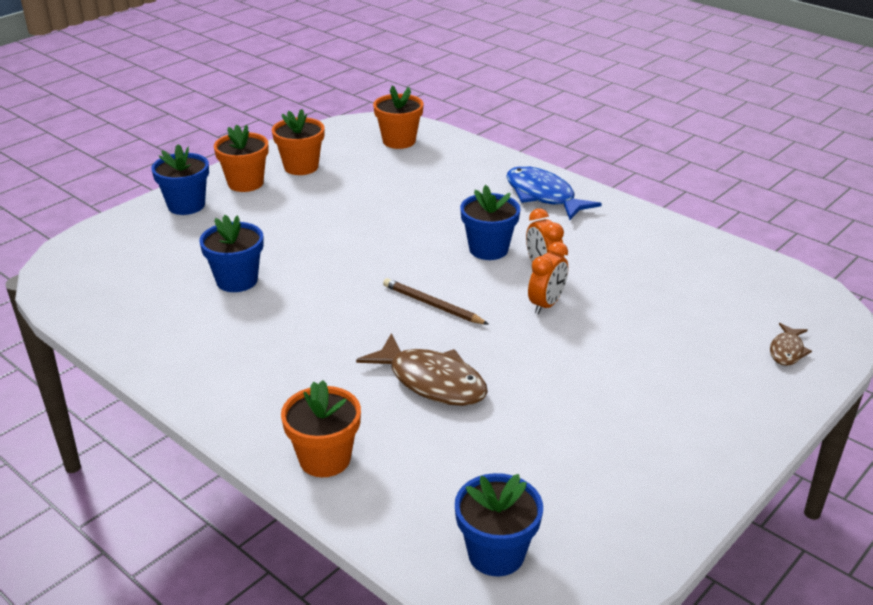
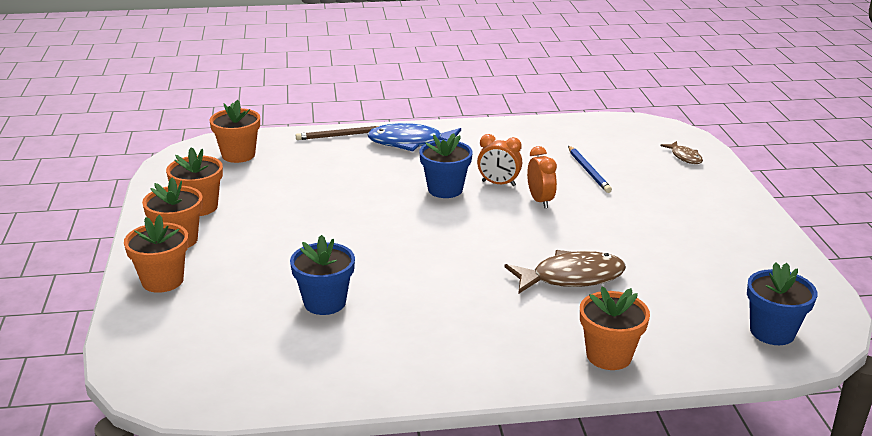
camera: 50 degrees left, 5 degrees down
(186, 205) = (162, 281): blue flower pot -> orange flower pot
(433, 305) = (482, 238): brown pencil -> brown pencil (340, 135)
(649, 306) = (588, 171): none -> blue pencil

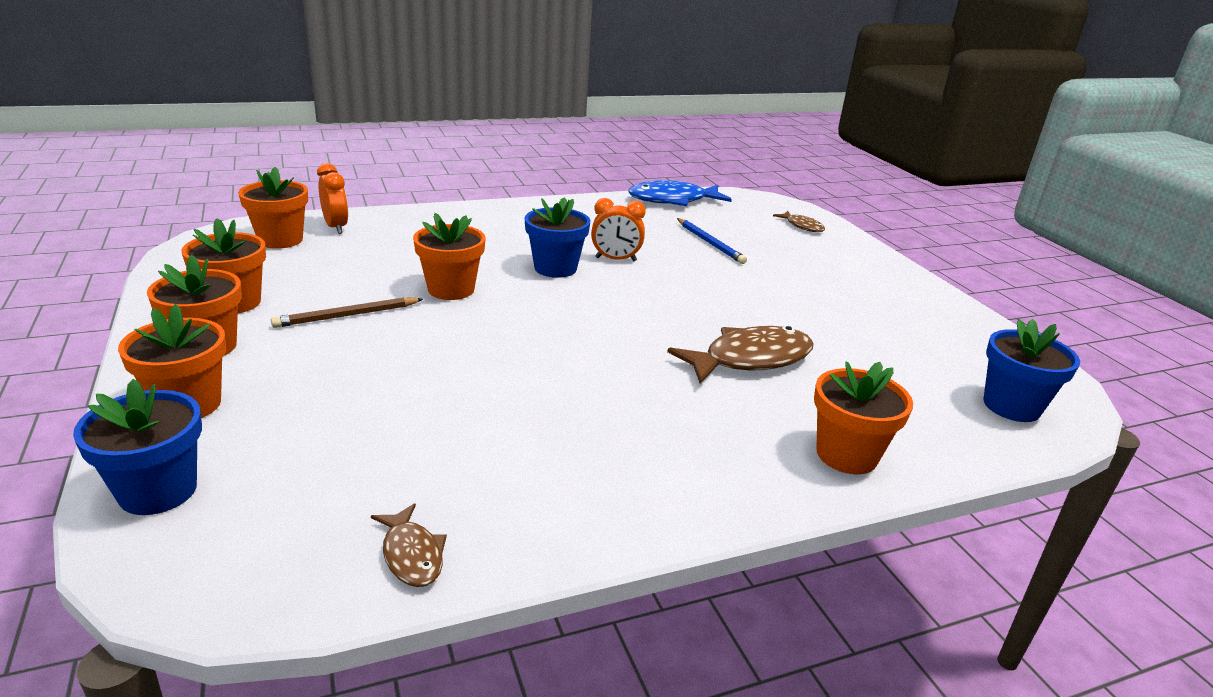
camera: 15 degrees left, 0 degrees up
(284, 388) = (412, 555): none -> brown fish
(325, 302) = (442, 416): blue flower pot -> blue flower pot (158, 491)
(340, 135) = (408, 215): brown pencil -> brown pencil (347, 315)
(357, 204) = (451, 289): none -> orange flower pot
(410, 143) = (496, 221): blue fish -> blue fish (673, 200)
(540, 201) = (671, 275): orange clock -> orange clock (336, 227)

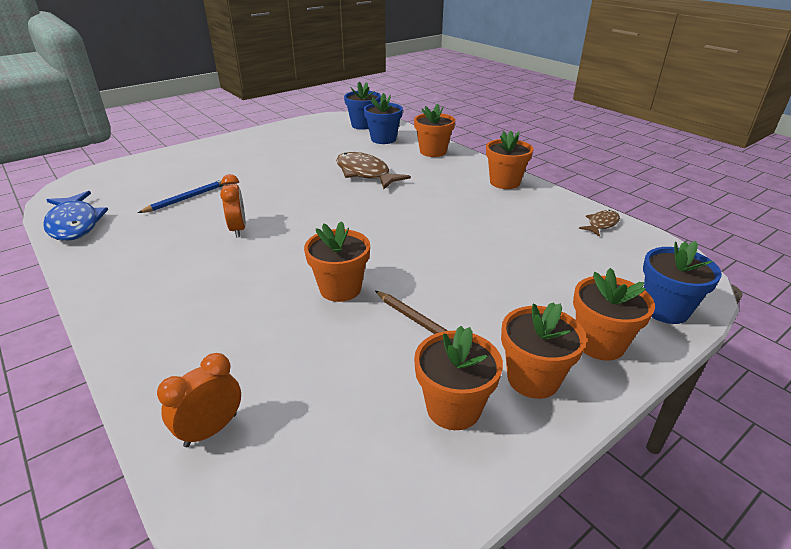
camera: 105 degrees left, 5 degrees up
(280, 240) = (275, 463): orange flower pot -> orange flower pot (504, 182)
(555, 268) = (269, 251): blue flower pot -> blue flower pot (383, 139)
(802, 226) = (138, 170): brown fish -> none

